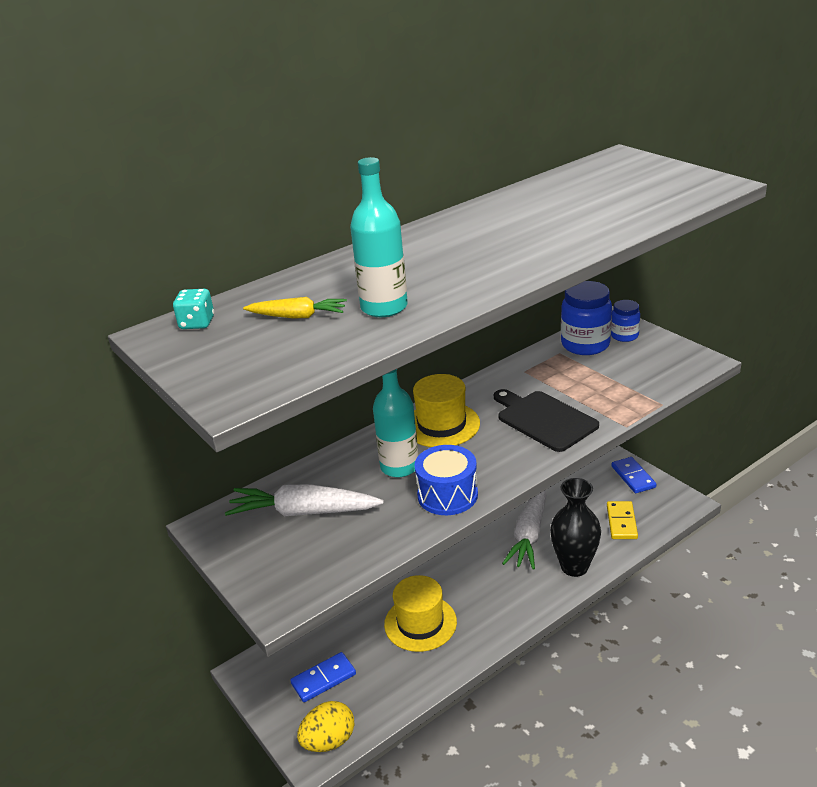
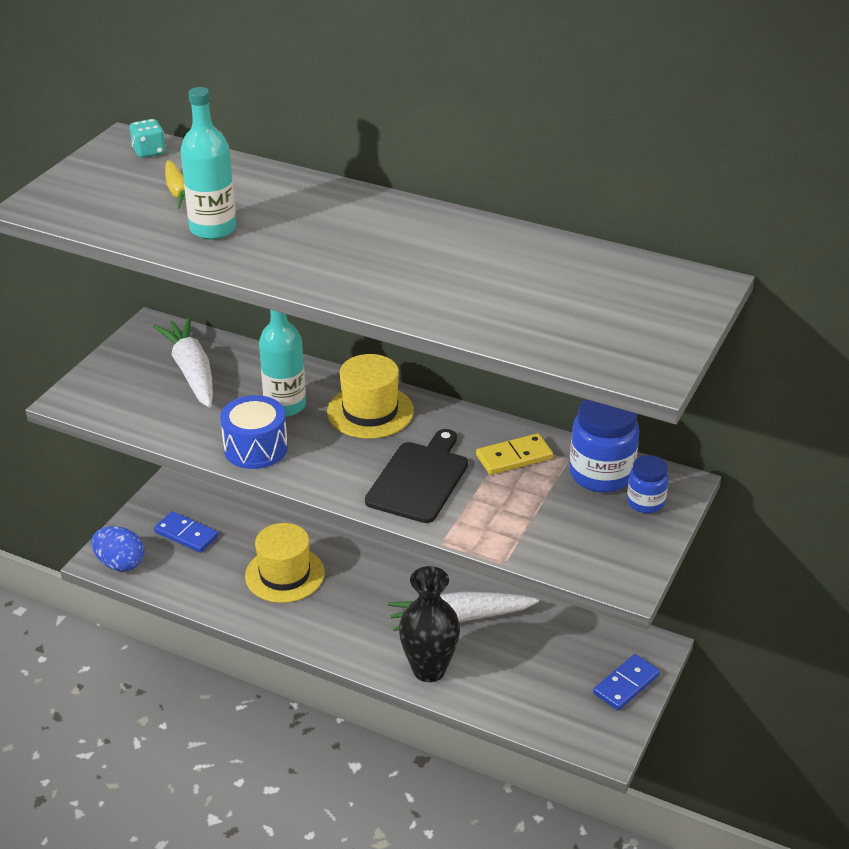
camera: 60 degrees right, 5 degrees up
(329, 741) = (120, 563): yellow egg -> blue egg
(621, 522) = (530, 693): yellow domino -> yellow domino (514, 457)

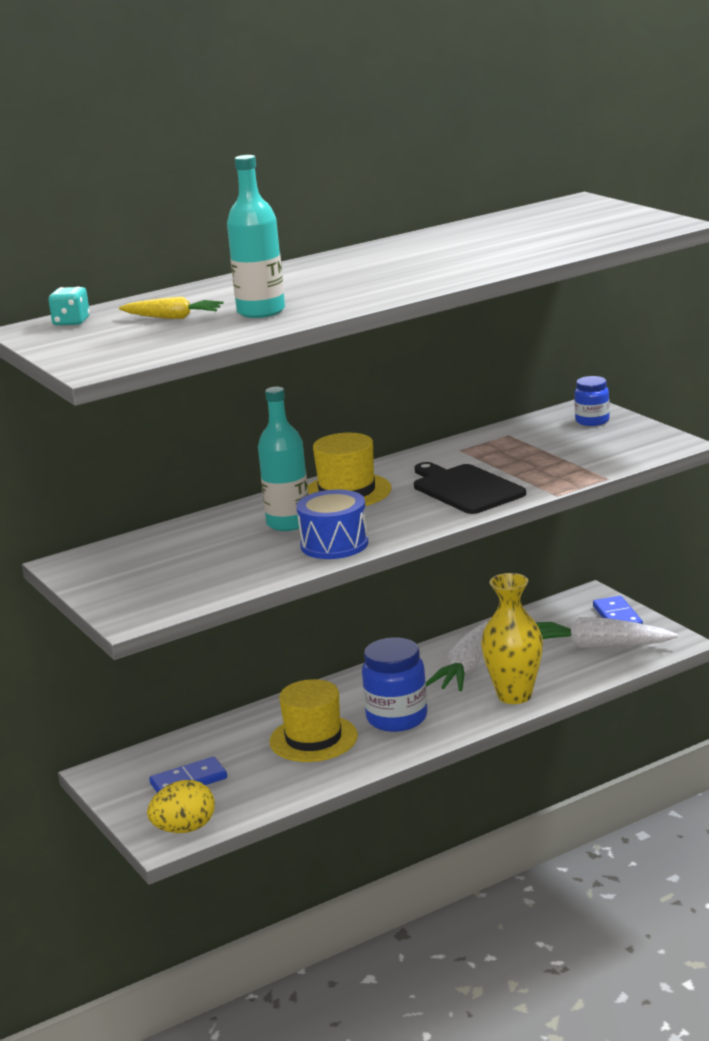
camera: 55 degrees left, 15 degrees down
(120, 563) = (184, 829): blue egg -> yellow egg
(192, 372) = (173, 555): white carrot -> white carrot (597, 646)
(429, 669) = (514, 695): black vase -> yellow vase
(514, 457) = (482, 451): yellow domino -> none
(601, 474) = (541, 428): blue jar -> blue jar (397, 718)

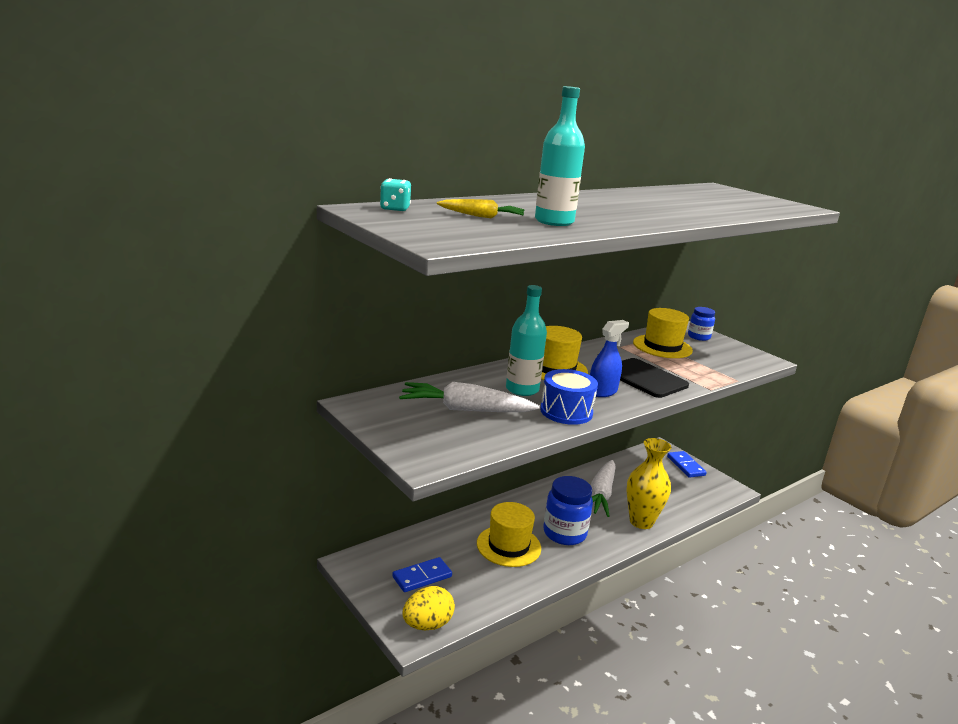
camera: 10 degrees left, 0 degrees up
(398, 514) = (602, 391): none -> blue spray bottle
(524, 442) = (662, 346): none -> yellow hat
(597, 646) = (681, 487): white carrot -> white carrot (465, 409)

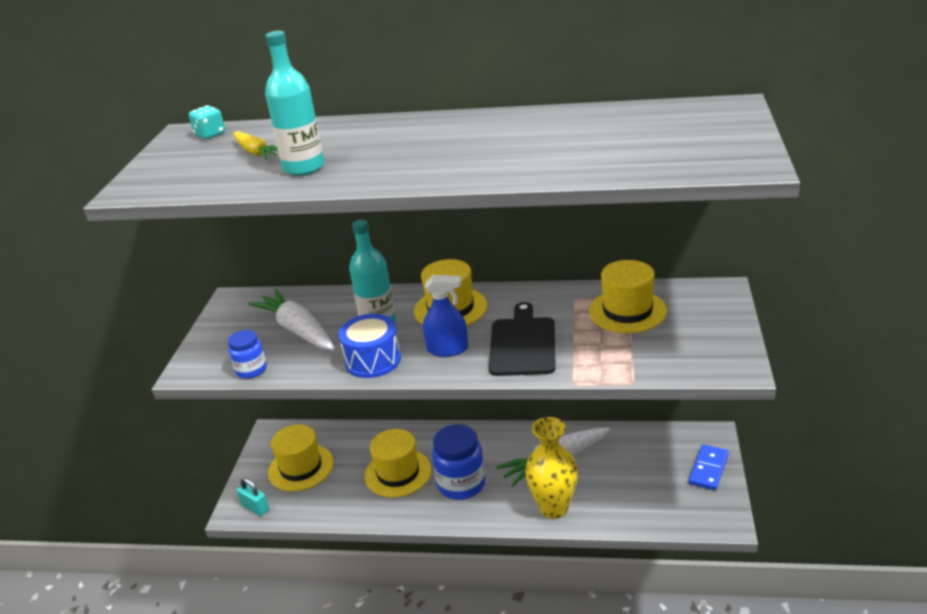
camera: 50 degrees right, 10 degrees up
(422, 577) = (301, 467): blue domino -> yellow hat
(427, 624) = (255, 507): yellow egg -> turquoise padlock
(698, 337) = (707, 309): blue jar -> blue jar (251, 370)

